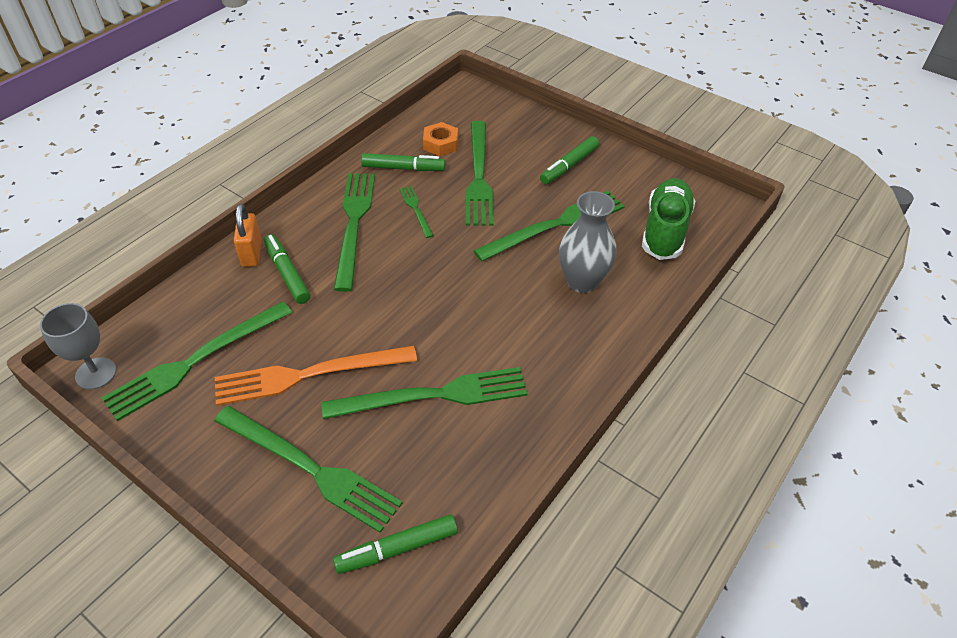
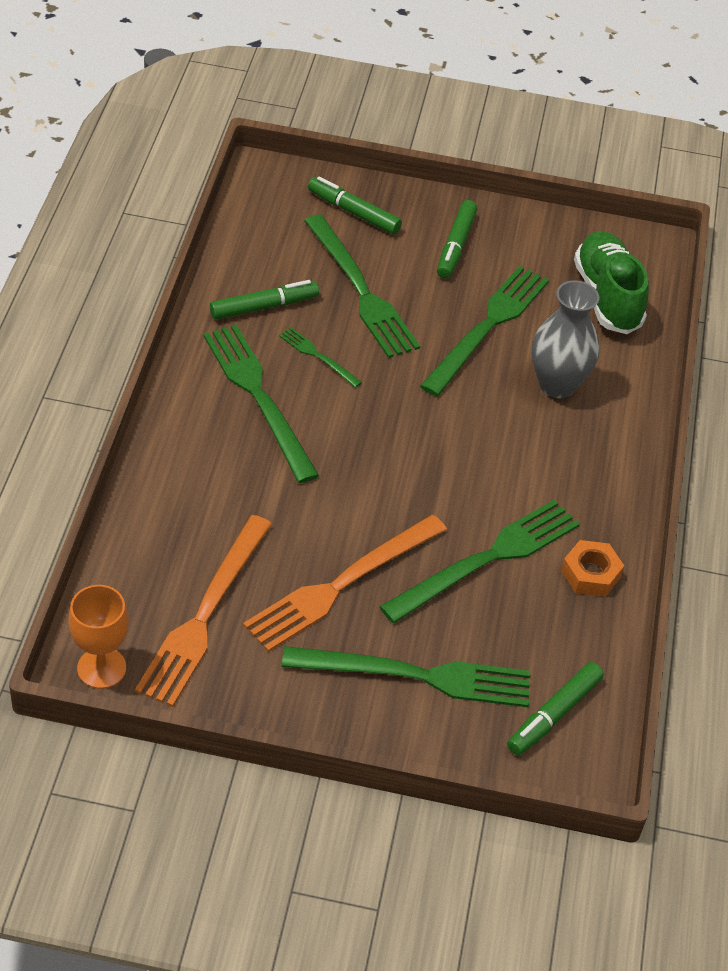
camera: 30 degrees left, 0 degrees up
(96, 373) = (101, 668): grey goblet -> orange goblet
(195, 361) = (204, 615): green fork -> orange fork
(251, 253) = (165, 472): orange padlock -> none
(287, 274) = (227, 482): green marker -> green marker (353, 212)
(440, 144) = (285, 260): orange nut -> orange nut (590, 574)

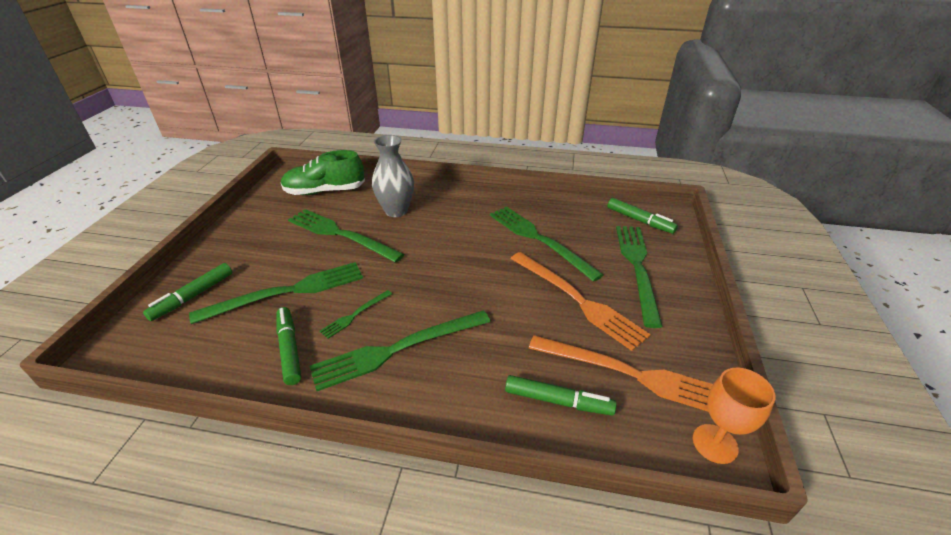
camera: 85 degrees left, 10 degrees down
(456, 246) = (255, 246): green marker -> green marker (558, 401)
(590, 574) = (540, 206): orange nut -> none

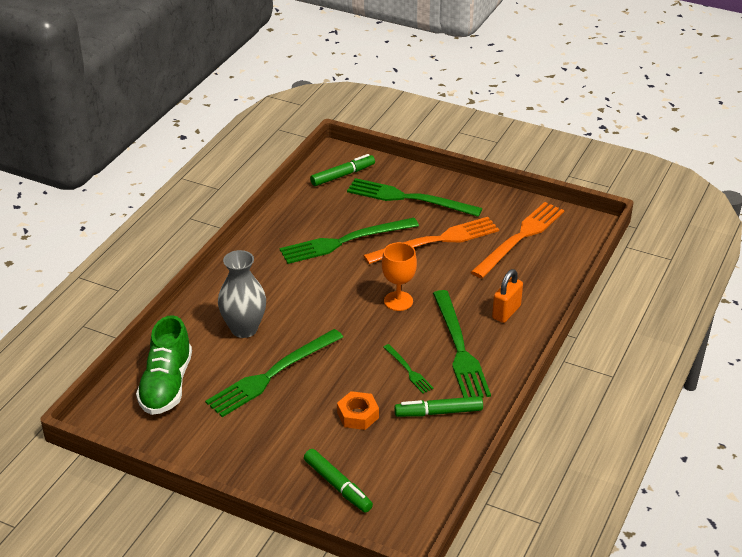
camera: 75 degrees left, 0 degrees up
(287, 292) = (358, 415): green fork -> orange nut
(475, 383) = (506, 312): none -> orange padlock
(558, 401) = (533, 277): green marker -> none
(715, 443) = (581, 223): orange goblet -> orange goblet (398, 301)

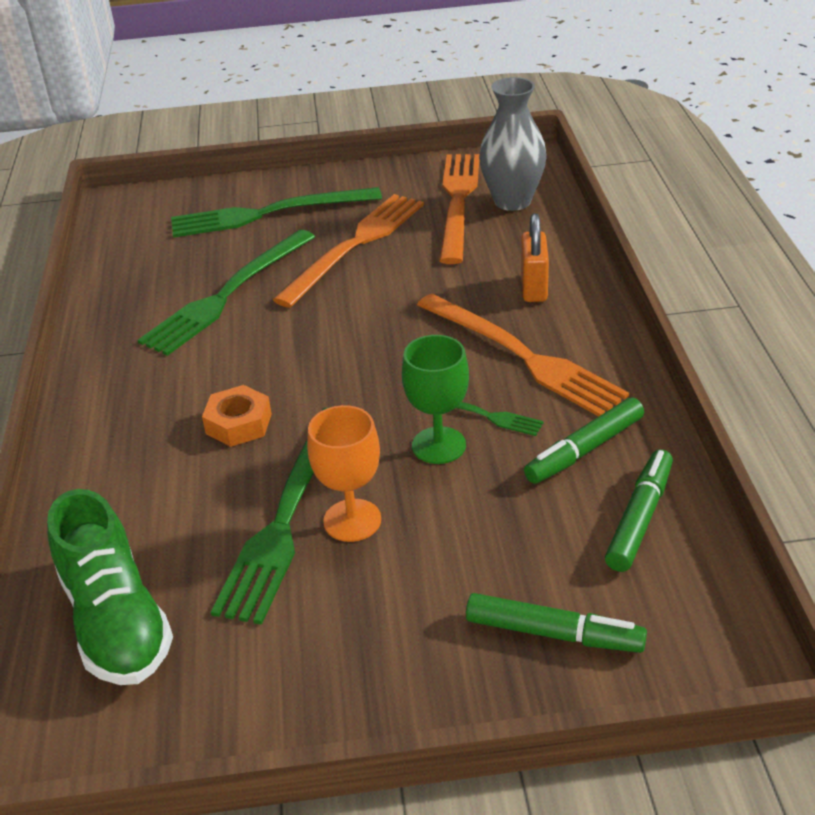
camera: 30 degrees left, 0 degrees up
(244, 329) = (178, 472): grey vase -> grey vase (512, 201)
(342, 175) = (149, 221): green marker -> green marker (639, 518)
(358, 415) = (475, 511): orange nut -> orange nut (239, 423)
(372, 375) = (438, 445): none -> green goblet
(398, 301) = (377, 335): orange goblet -> orange goblet (352, 520)
(459, 348) = (522, 356): green fork -> orange fork

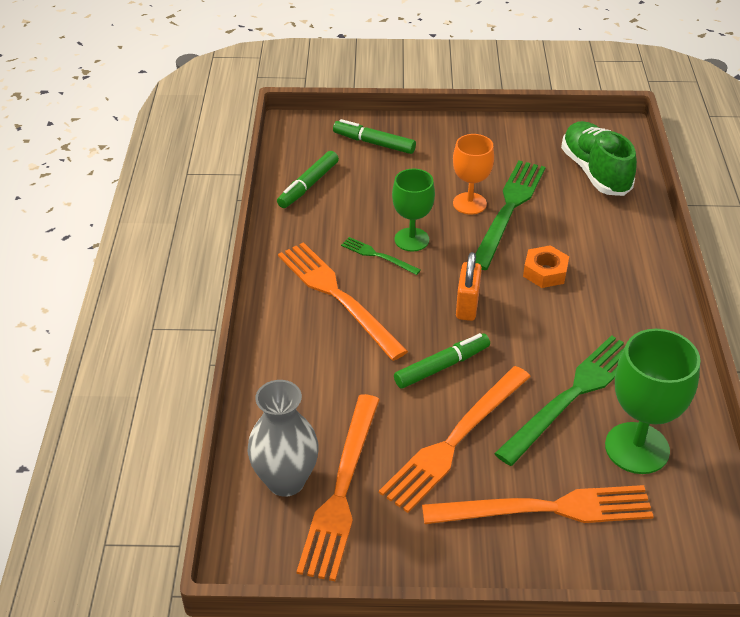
camera: 175 degrees left, 5 degrees up
(169, 262) = (637, 448): none -> green goblet
(268, 213) = (546, 509): green fork -> orange fork
(534, 288) = (306, 360): orange padlock -> orange padlock (467, 306)
(585, 450) = (322, 225): green marker -> green marker (441, 366)

